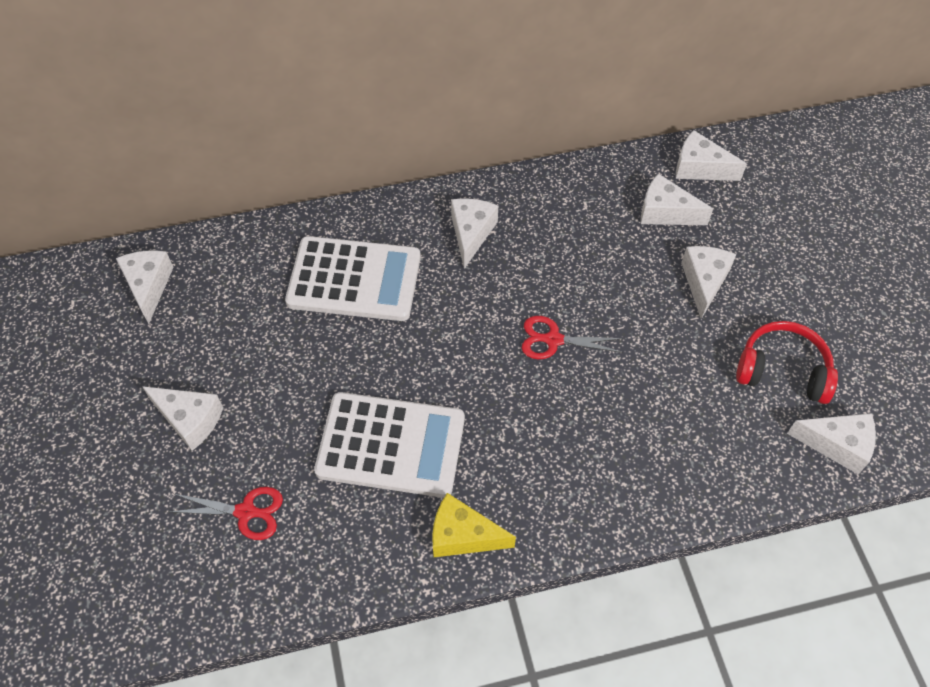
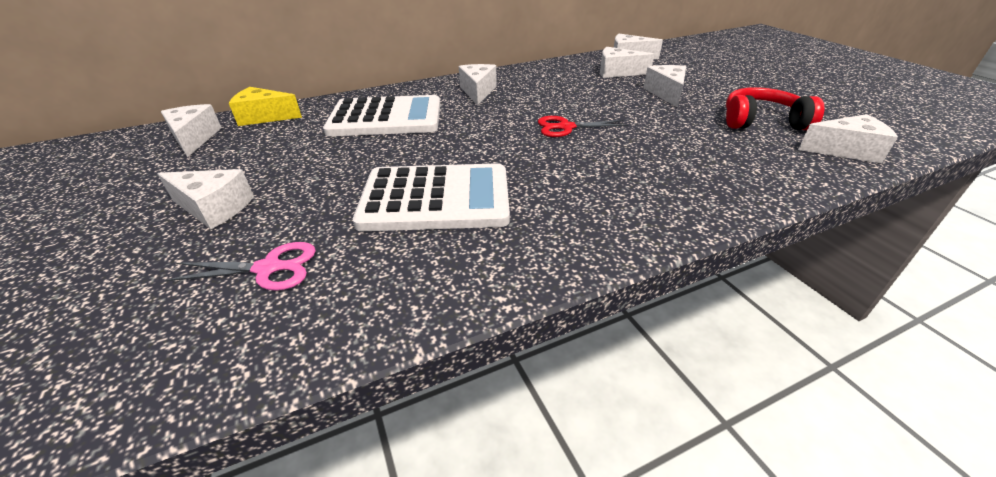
camera: 10 degrees left, 20 degrees down
(247, 512) = (270, 268): red scissors -> pink scissors
(463, 535) = (534, 252): yellow cheese -> yellow cheese (264, 117)

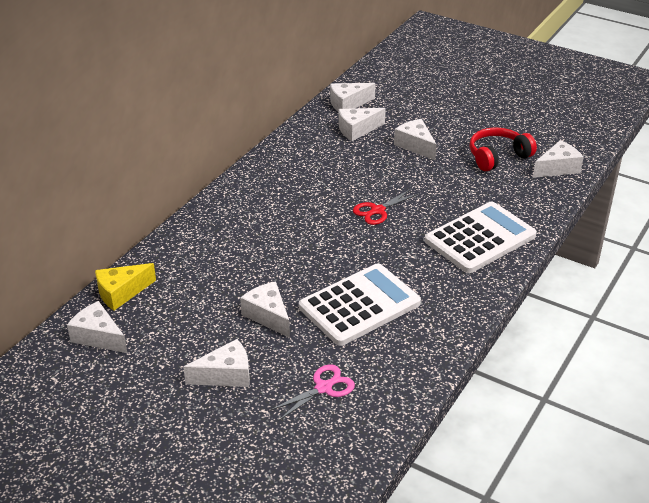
camera: 35 degrees left, 0 degrees up
(386, 118) = (230, 253): white calculator -> white calculator (480, 238)
(478, 92) = (268, 195): white cheese -> white cheese (268, 316)

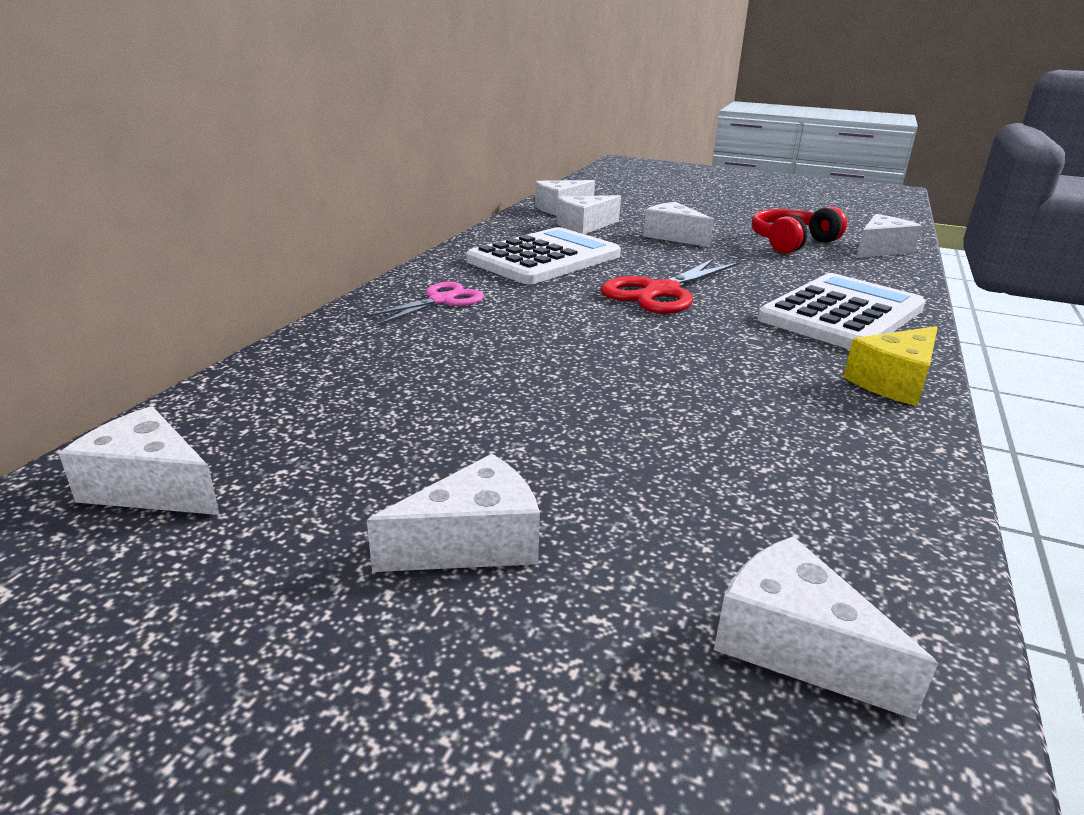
camera: 10 degrees left, 10 degrees down
(121, 293) = (216, 409): yellow cheese -> yellow cheese (894, 382)
(268, 316) = (535, 427): white cheese -> white cheese (794, 645)
(324, 387) = (720, 550): pink scissors -> pink scissors (442, 300)
(359, 305) = (706, 402): white calculator -> white calculator (544, 258)
(377, 211) = (660, 292): red scissors -> red scissors, size x1.56

